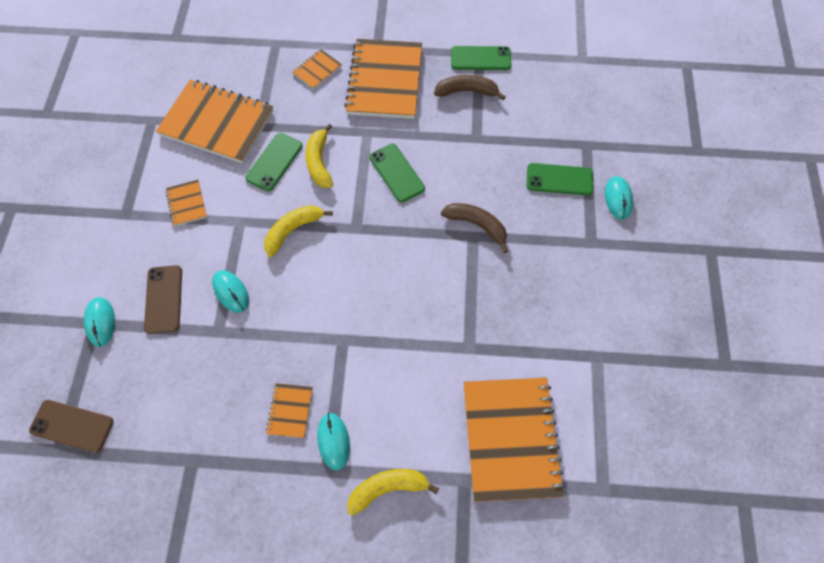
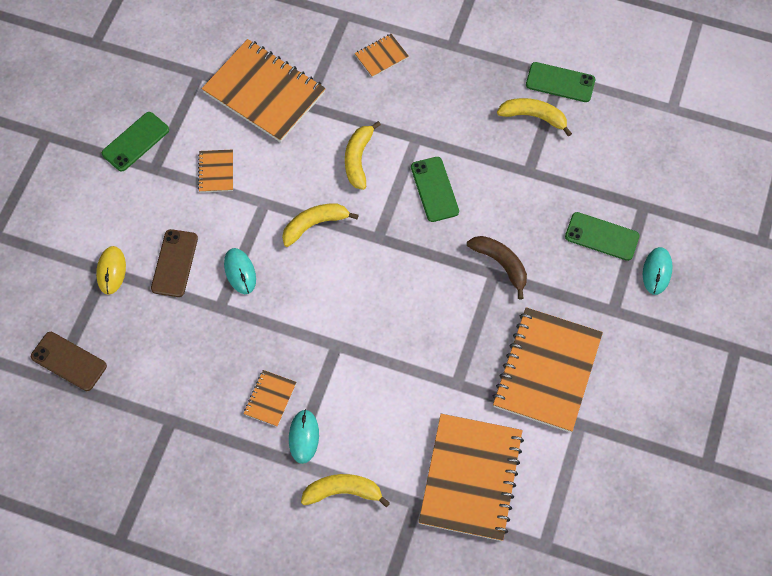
camera: 15 degrees right, 0 degrees up
(100, 322) = (111, 271): turquoise mouse -> yellow mouse
(274, 162) = (313, 148): green phone -> green phone (135, 142)
(385, 81) = (449, 85): orange notebook -> orange notebook (547, 371)
(467, 91) = (534, 117): brown banana -> yellow banana

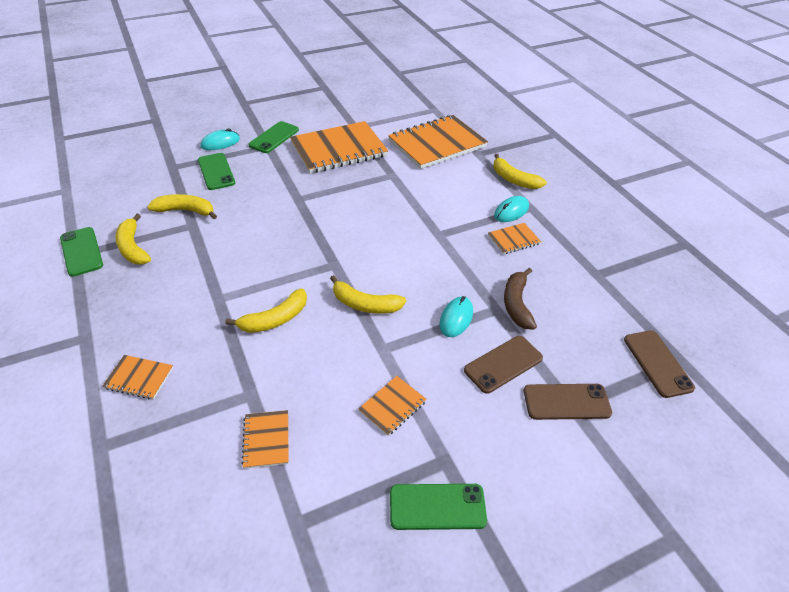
camera: 135 degrees left, 20 degrees down
(111, 271) = (566, 402): yellow mouse -> brown phone
(264, 92) = (266, 440): orange notebook -> orange notebook, size x0.45
(434, 189) = (258, 260): green phone -> green phone (274, 137)
(501, 264) = (286, 199): brown banana -> brown banana (516, 304)
(555, 178) = (186, 211): none -> yellow banana

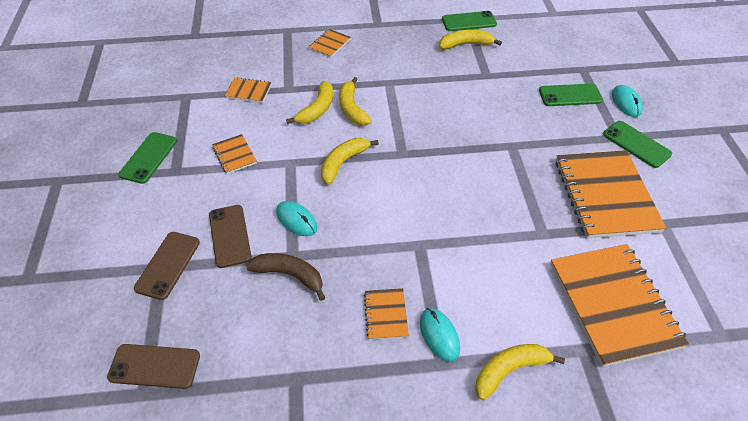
camera: 110 degrees right, 5 degrees up
(186, 211) = (508, 73): yellow banana -> yellow banana (317, 109)

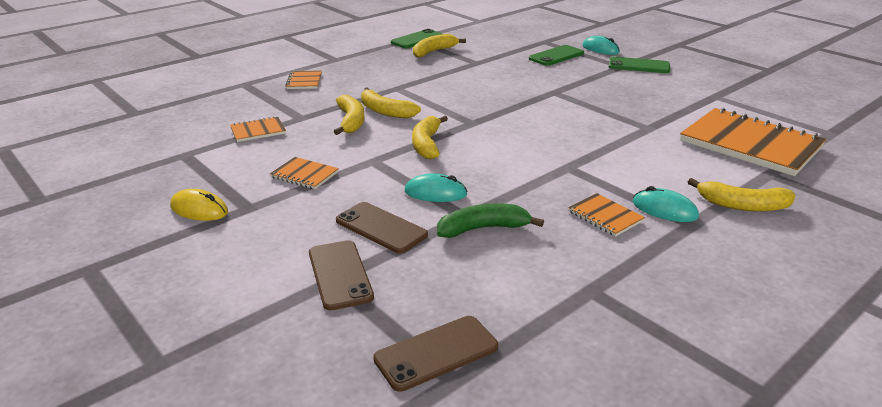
camera: 35 degrees left, 20 degrees down
(148, 157) = (199, 209): green phone -> yellow mouse
(290, 275) = (483, 228): brown banana -> green banana
(509, 370) = (742, 205): yellow banana -> yellow banana turned 105 degrees counterclockwise
(605, 195) = (659, 95): orange notebook -> none

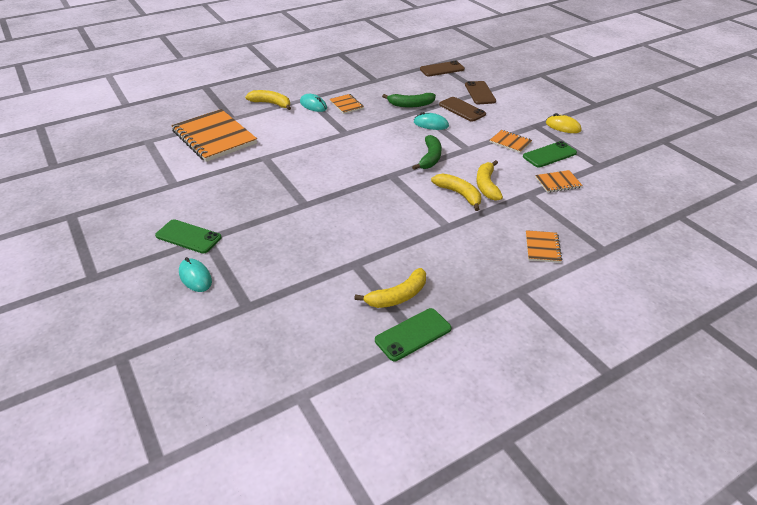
camera: 170 degrees left, 10 degrees up
(426, 144) = (430, 158): yellow banana -> green banana
(556, 56) = (258, 267): green phone -> green phone (549, 155)

